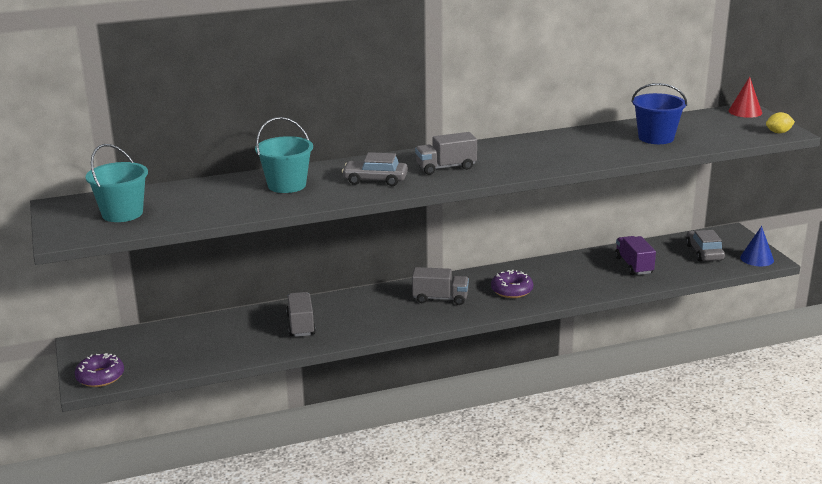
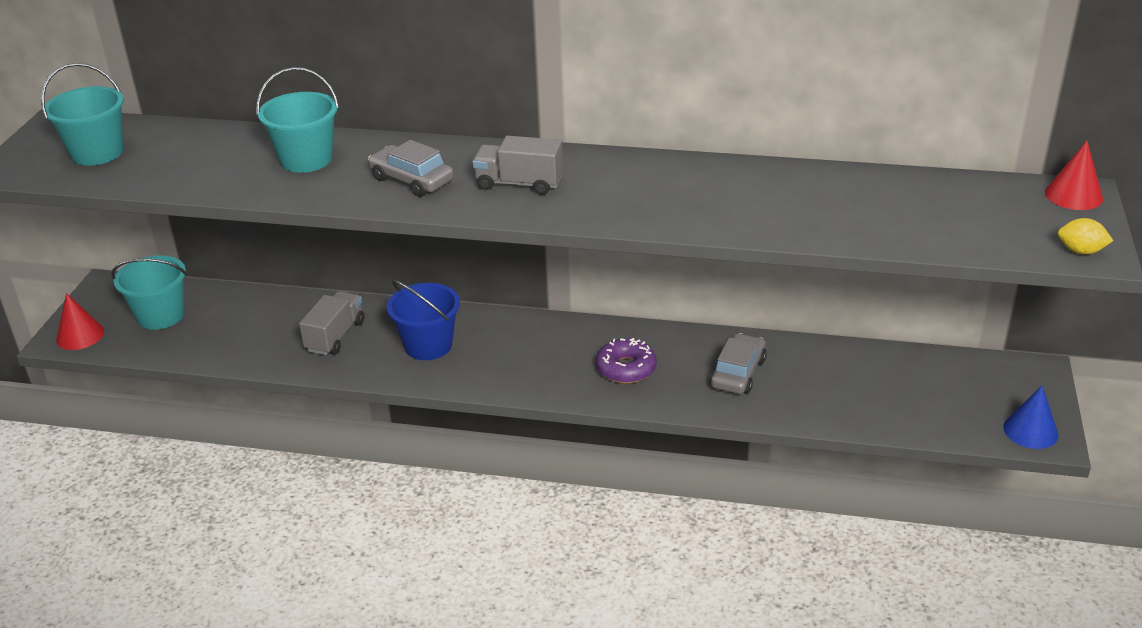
camera: 30 degrees right, 10 degrees up
(100, 377) = (80, 335): purple donut -> red cone
(152, 349) = (160, 315): none -> turquoise bucket
(440, 298) = (526, 351): grey truck -> none
(633, 265) = (830, 382): purple truck -> none
(656, 138) = (868, 209): blue bucket -> blue bucket (428, 345)
(704, 252) = (957, 393): grey car -> grey car (738, 373)

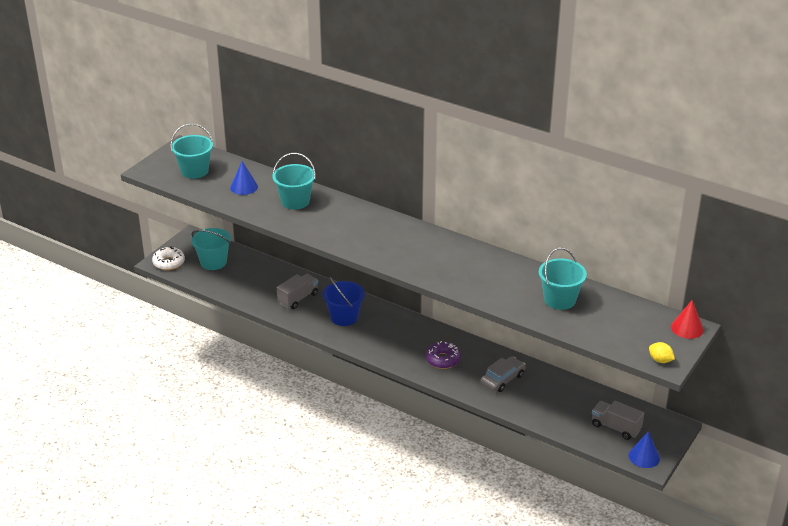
camera: 20 degrees right, 0 degrees up
(80, 335) = (169, 263): red cone -> white donut
(201, 158) = (244, 187): none -> blue cone
(412, 180) = (341, 227): grey car -> none
(519, 184) = (394, 244): grey truck -> grey truck (616, 427)
(849, 202) = (560, 300): none -> turquoise bucket

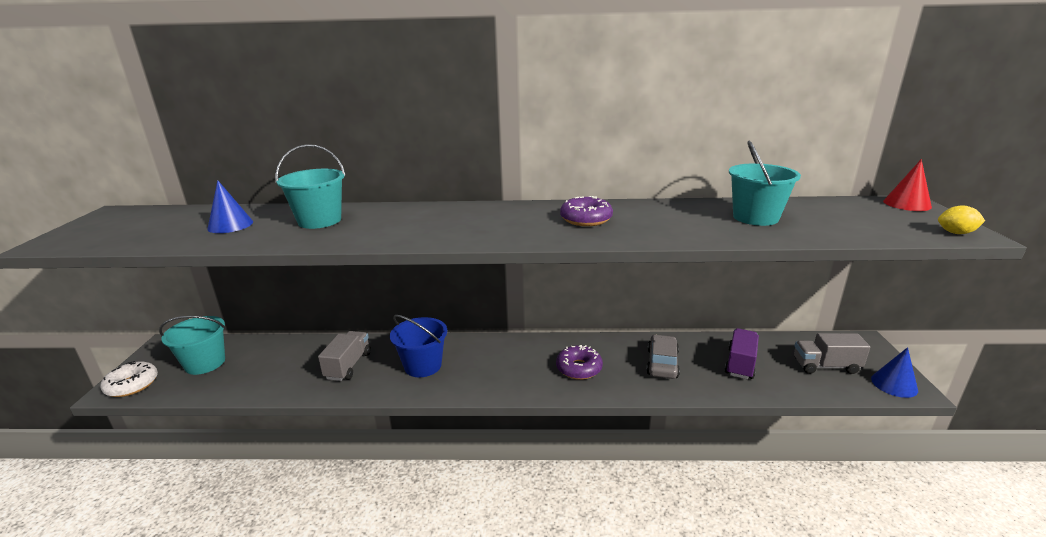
camera: 30 degrees left, 10 degrees down
(194, 171) = (139, 227): turquoise bucket -> none
(452, 260) = (586, 219): none -> purple donut
(556, 401) = (740, 364): none -> purple truck

